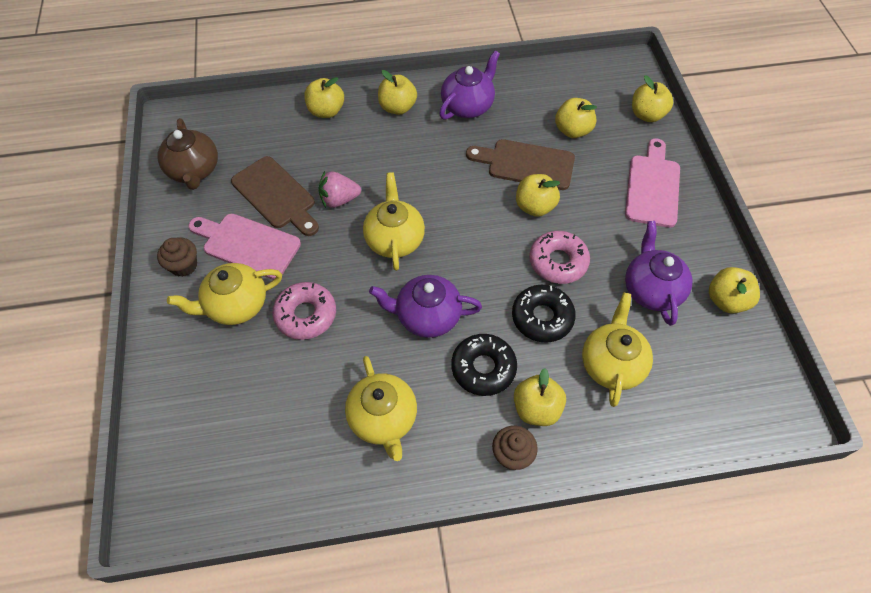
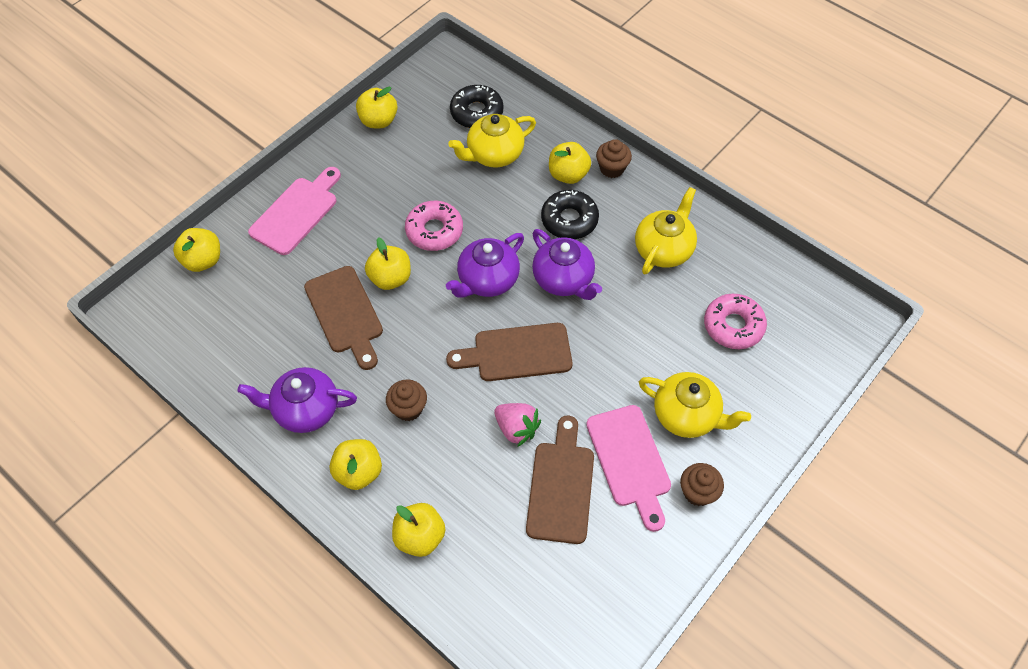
camera: 130 degrees left, 0 degrees up
(194, 171) = (604, 591): brown teapot -> none
(306, 315) = (643, 359): pink donut -> pink donut (733, 326)
(394, 239) = (517, 353): yellow teapot -> brown cutting board
(415, 154) = (408, 408): none -> brown cupcake
(542, 317) = (494, 212): black donut -> black donut (476, 112)
(572, 130) = (271, 304): yellow apple -> none
(651, 290) = (408, 164): purple teapot -> purple teapot (487, 280)
(653, 187) = (297, 213): pink cutting board -> pink cutting board turned 150 degrees clockwise

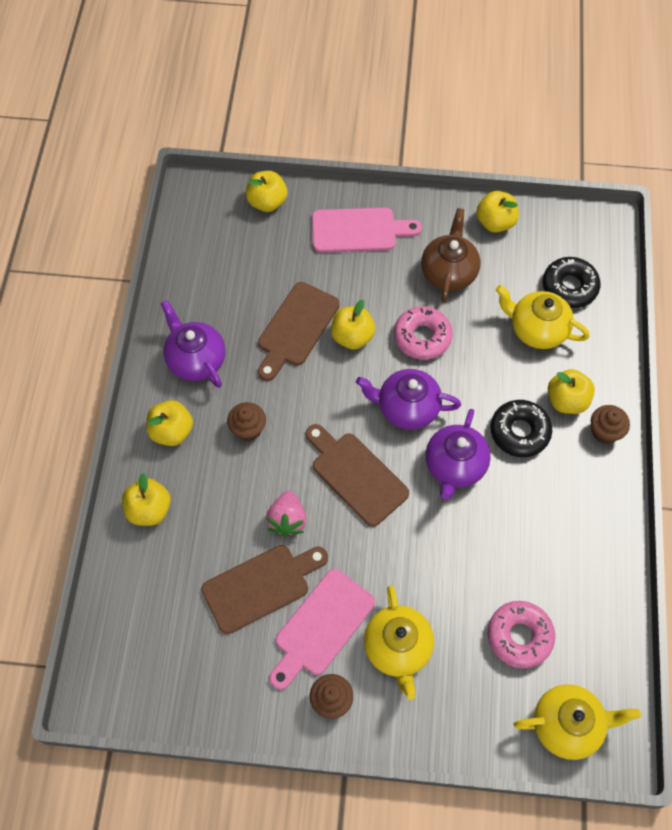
camera: 55 degrees right, 5 degrees up
(393, 177) = (448, 272): none -> brown teapot
(663, 249) = (553, 528): yellow teapot -> yellow teapot (567, 725)

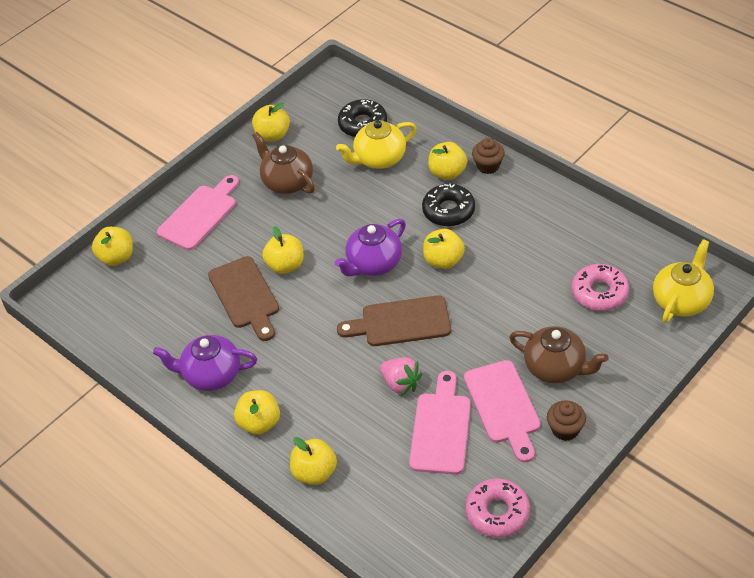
camera: 50 degrees left, 15 degrees down
(248, 429) = (303, 370): brown cupcake -> none
(261, 586) = (441, 429): brown cutting board -> pink cutting board
(398, 648) = (555, 368): yellow teapot -> brown teapot
(422, 337) = (325, 225): pink donut -> pink donut (497, 512)
(454, 466) = (443, 261): purple teapot -> yellow apple

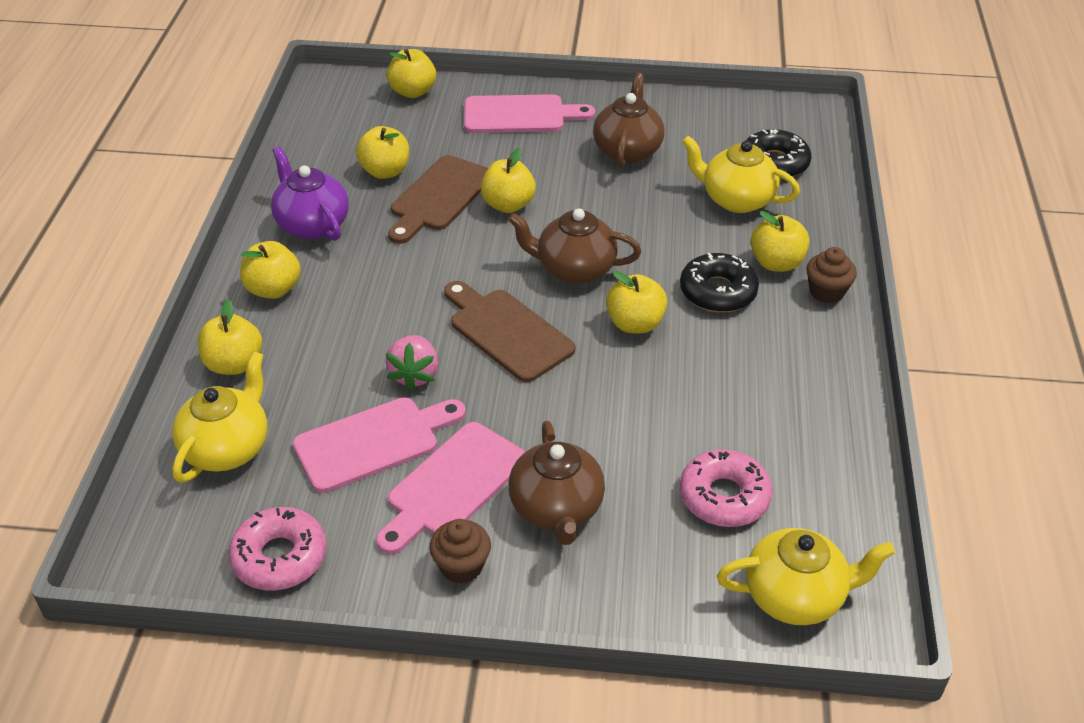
camera: 50 degrees right, 5 degrees down
(273, 135) = (683, 109): yellow apple -> yellow apple (385, 171)
(373, 264) = (574, 269): purple teapot -> brown teapot
(388, 505) = (227, 448): none -> yellow teapot

